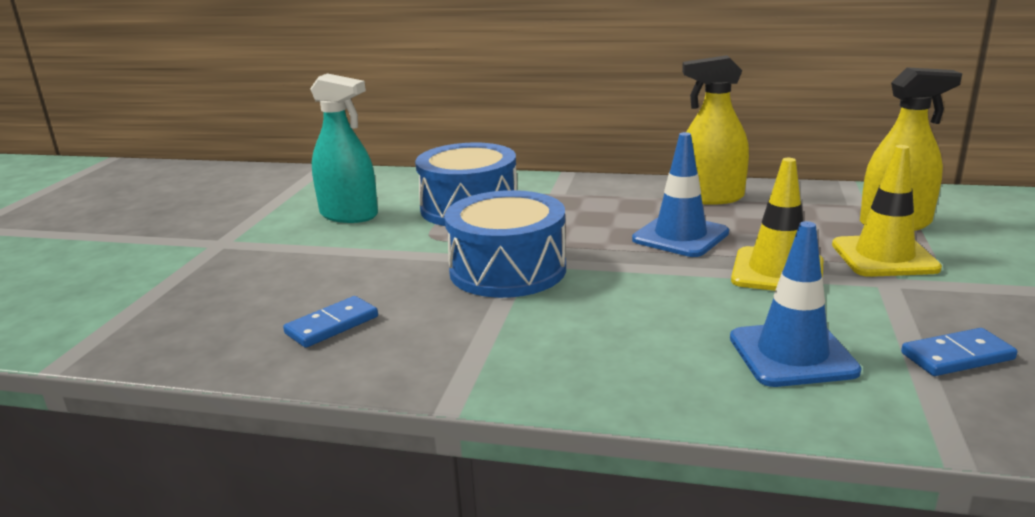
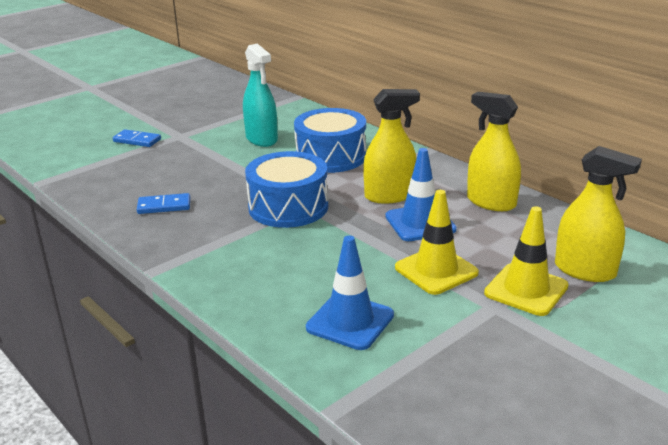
camera: 35 degrees right, 5 degrees up
(603, 223) = (389, 196): none -> yellow spray bottle
(957, 356) = (441, 367): blue domino -> blue domino (137, 140)

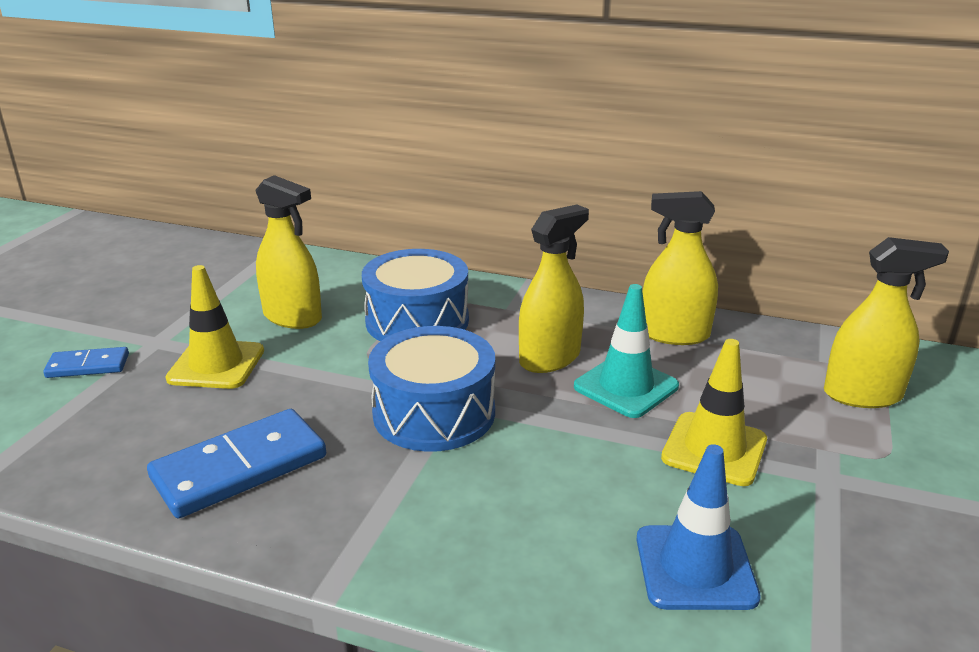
camera: 30 degrees left, 0 degrees up
(164, 206) = (239, 467): blue domino -> blue domino, size x1.81
(261, 139) = (292, 317): turquoise spray bottle -> yellow spray bottle
(420, 223) = (626, 386): blue traffic cone -> turquoise traffic cone
(526, 290) = (835, 442): yellow traffic cone -> yellow traffic cone (216, 365)

